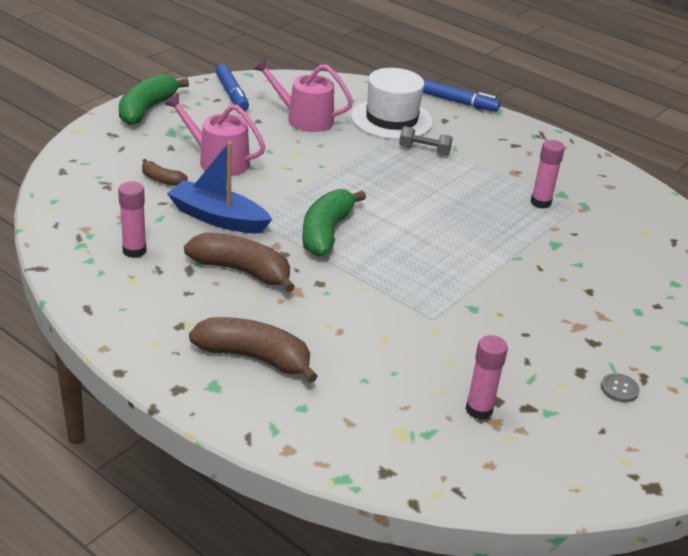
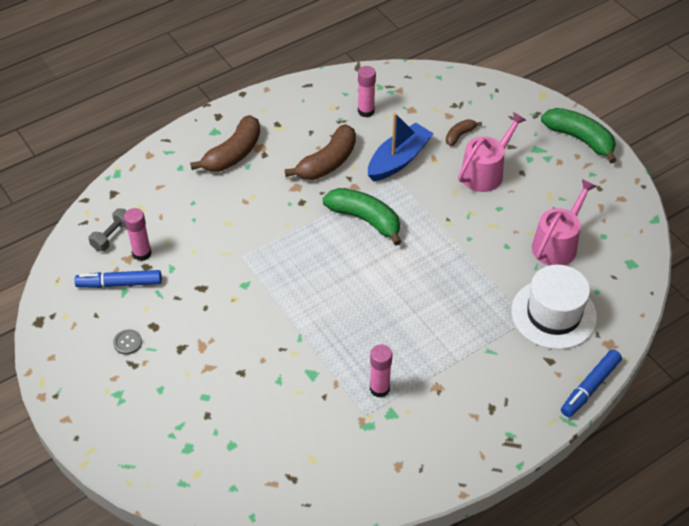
camera: 110 degrees right, 15 degrees up
(232, 94) = (610, 200): blue marker -> blue marker (119, 284)
(424, 150) = (488, 323): grey dumbbell -> grey dumbbell (112, 236)

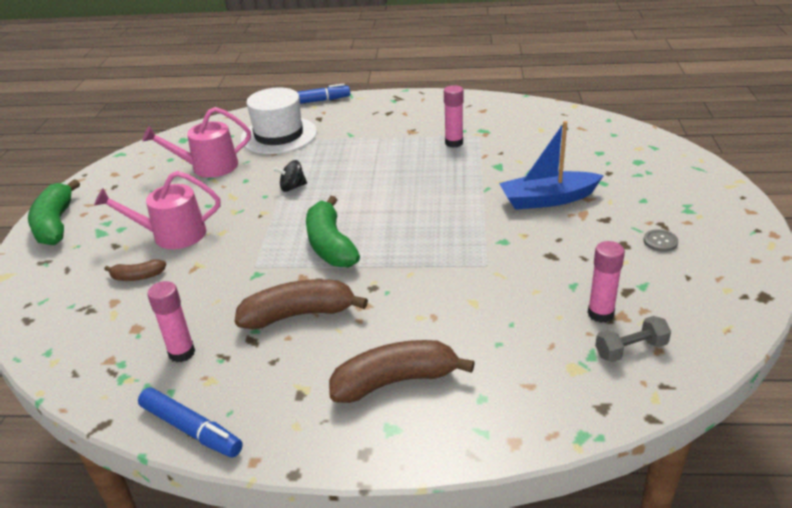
camera: 140 degrees left, 15 degrees down
(119, 284) = (645, 294): blue marker -> blue marker (191, 429)
(398, 160) = (226, 282): blue boat -> blue boat (547, 199)
(459, 258) = (292, 187): none -> black spinning top

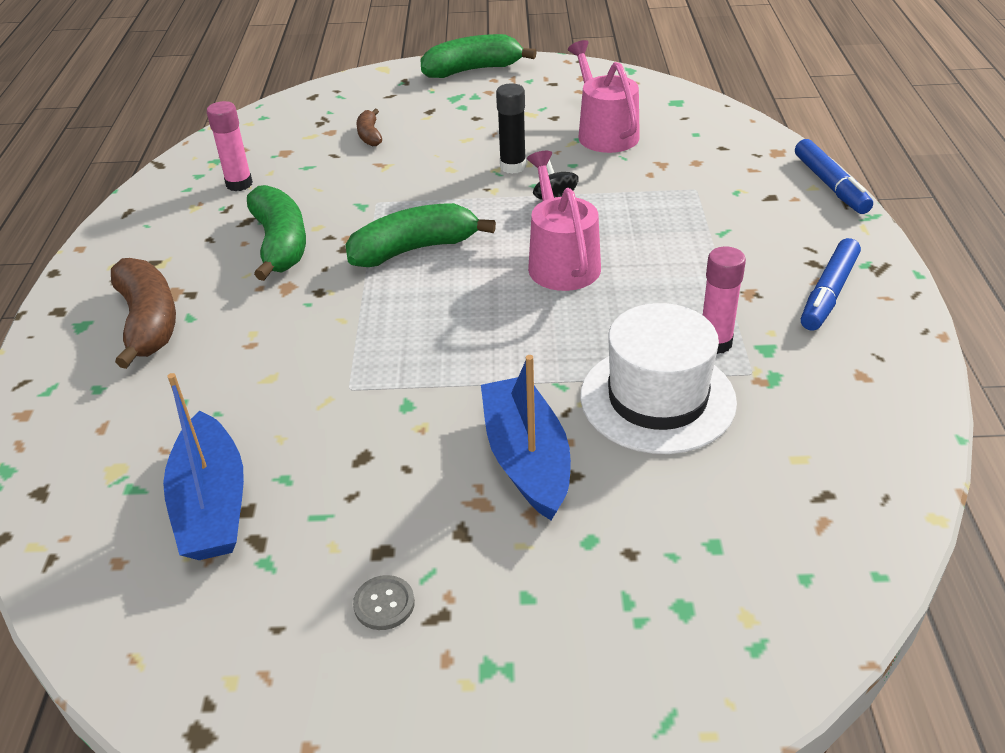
camera: 85 degrees right, 5 degrees up
(172, 235) = (447, 139): pink watering can -> pink watering can (561, 262)
(191, 429) = (133, 209): blue marker -> blue marker (828, 293)
(235, 204) = (513, 167): none -> black glue stick
(279, 135) = (704, 170): white hat -> white hat (657, 399)
(299, 314) = (280, 244): brown banana -> green banana
(600, 314) = (212, 504): pink glue stick -> blue boat
(630, 349) = (129, 531): grey dumbbell -> none

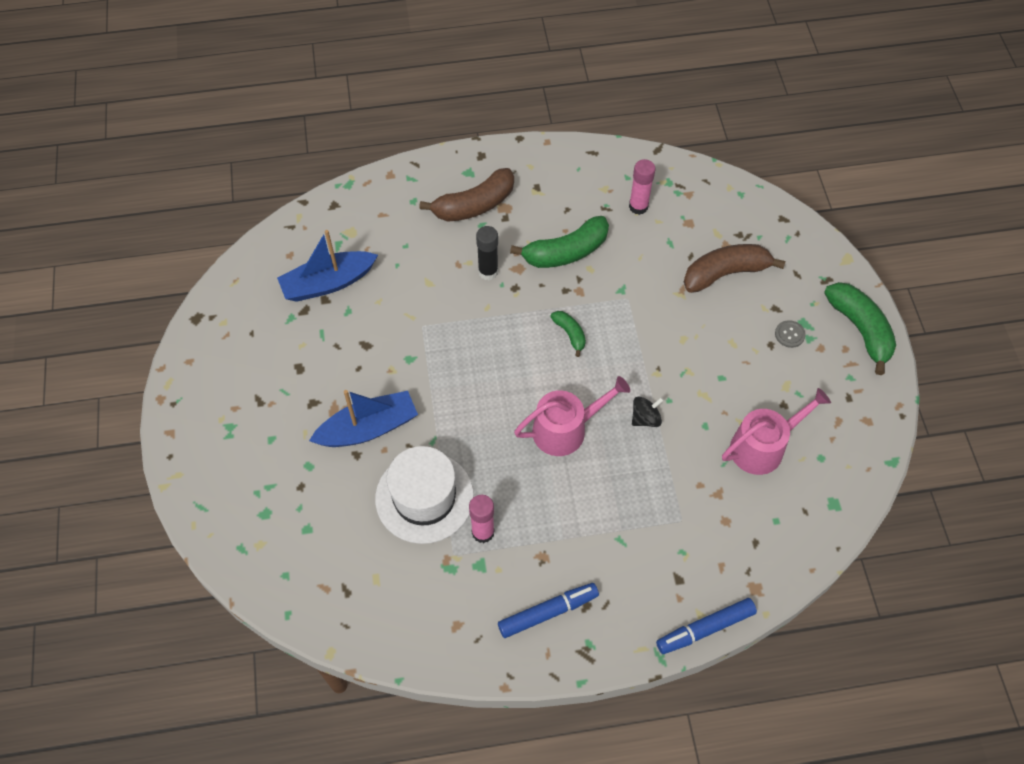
camera: 80 degrees right, 20 degrees up
(370, 135) = (725, 273): brown banana -> brown banana, size x1.94
(384, 604) = (266, 375): grey button -> grey button (789, 334)
(415, 249) = (570, 334): green banana -> green banana, size x0.52
(513, 167) = (694, 382): black glue stick -> black glue stick (488, 272)
(828, 293) = (548, 612): blue marker -> blue marker turned 135 degrees clockwise

